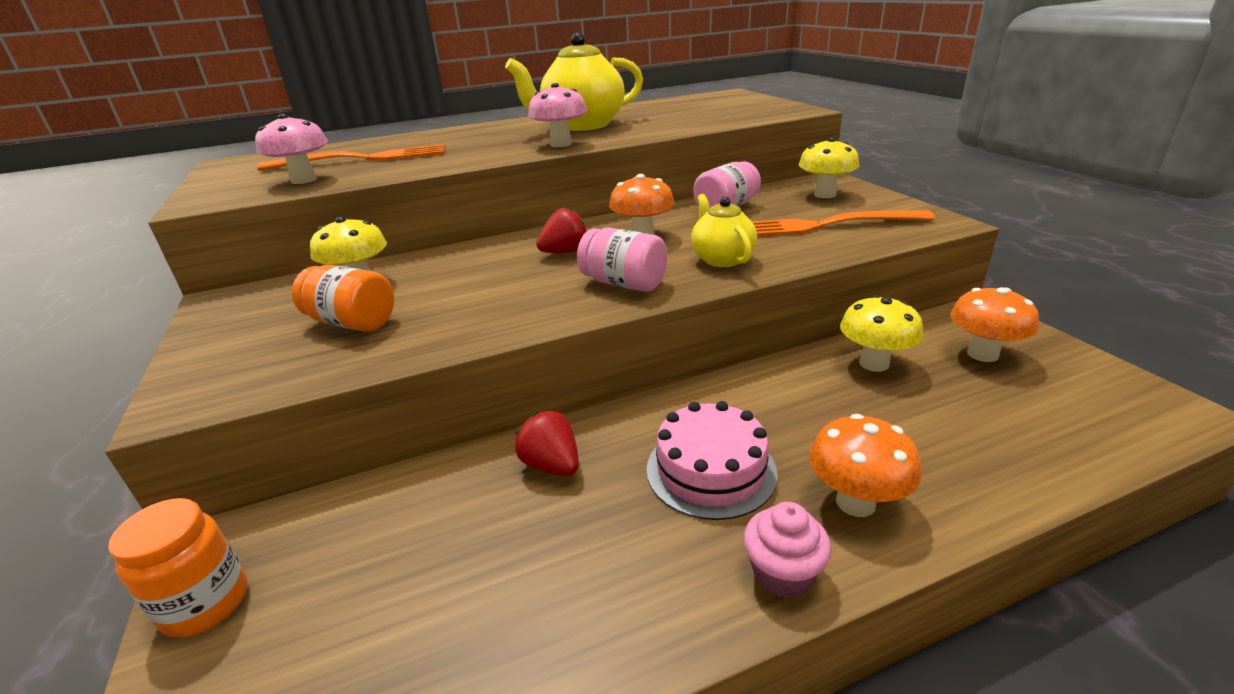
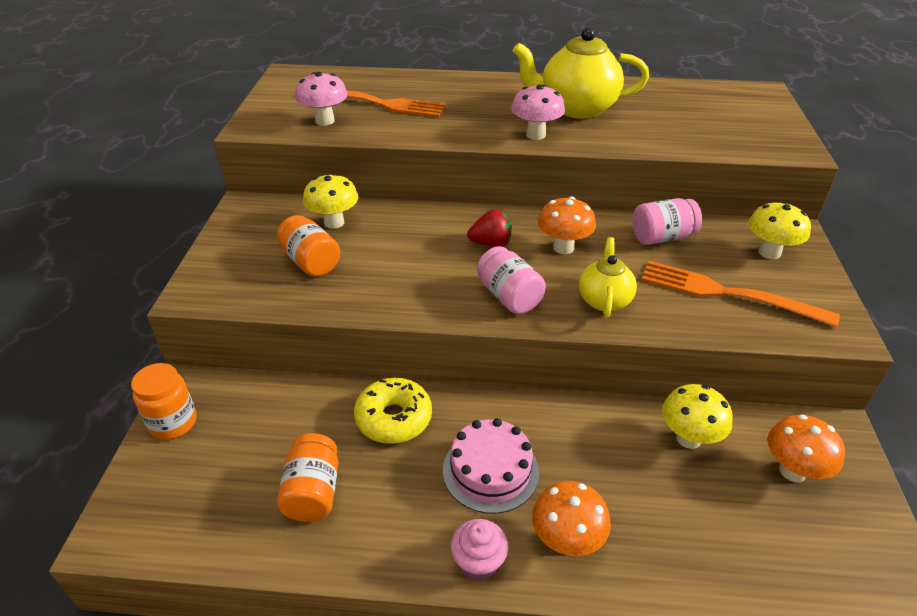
camera: 25 degrees right, 10 degrees up
(497, 596) = (313, 492): none -> orange jar
(551, 465) = (394, 418): red strawberry -> yellow donut

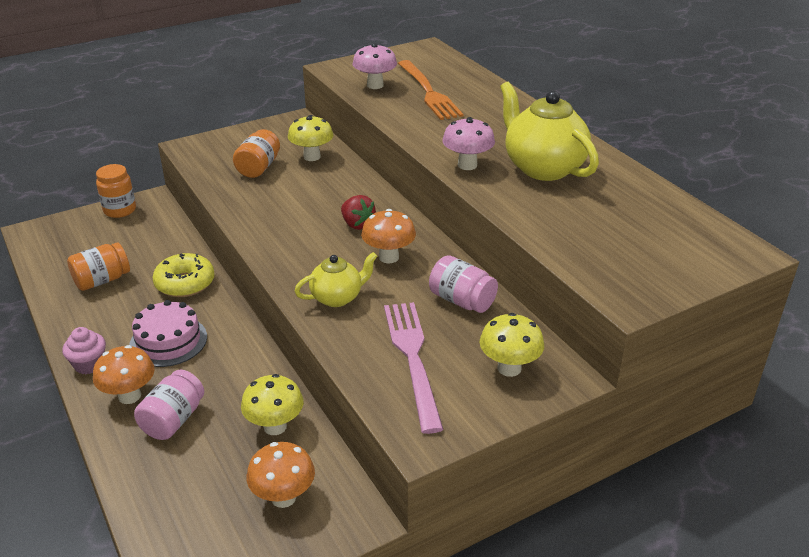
camera: 55 degrees right, 5 degrees down
(509, 297) = (298, 255): pink jar -> pink jar (173, 420)
(725, 293) = (412, 357): orange fork -> pink fork

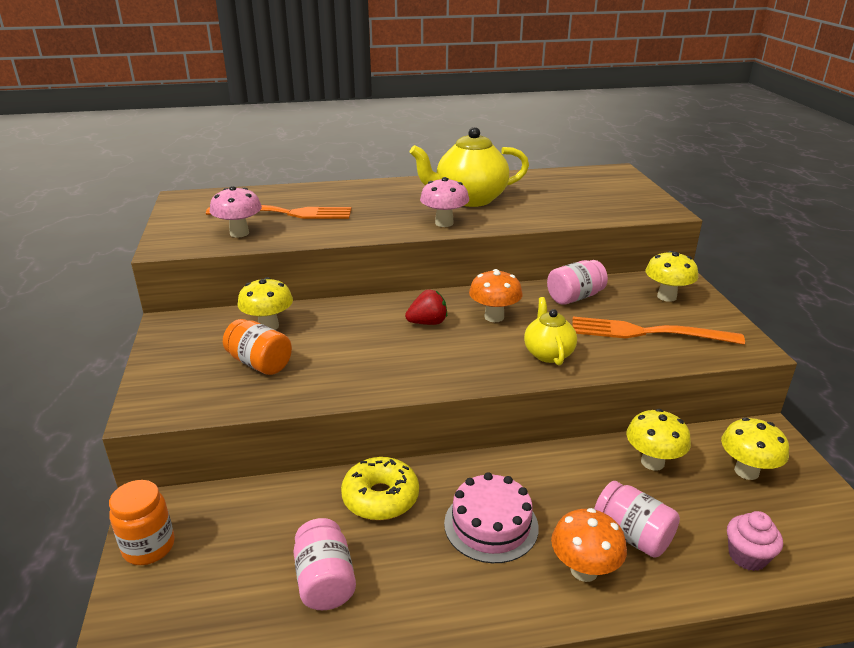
camera: 70 degrees left, 5 degrees down
(89, 364) = (512, 607): pink cupcake -> pink cupcake (747, 556)
(102, 280) = (325, 581): orange jar -> pink jar
(283, 497) = (746, 471): orange mushroom -> yellow mushroom
(412, 357) = (646, 332): pink fork -> orange fork

